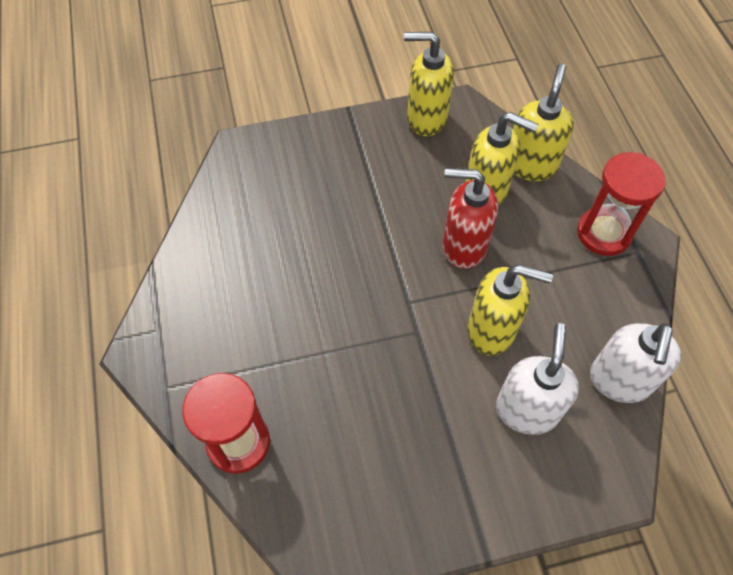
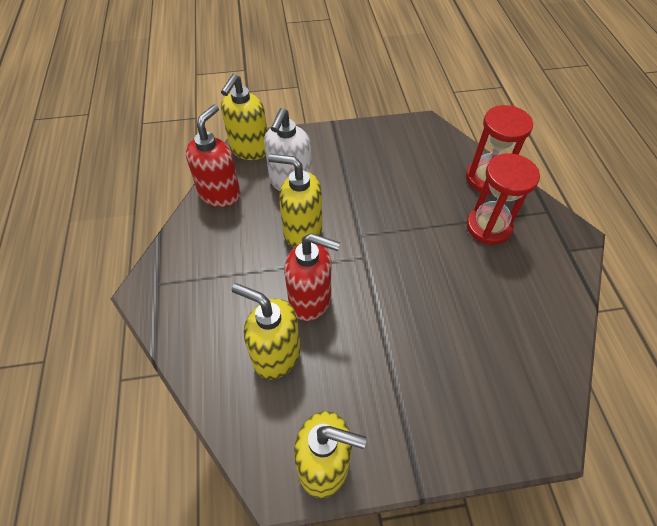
camera: 175 degrees left, 5 degrees down
(531, 165) = (220, 385): yellow soap dispenser -> yellow soap dispenser (249, 149)
(603, 233) = (179, 302): red hourglass -> red hourglass (488, 227)
(619, 381) = (220, 194): white soap dispenser -> red soap dispenser

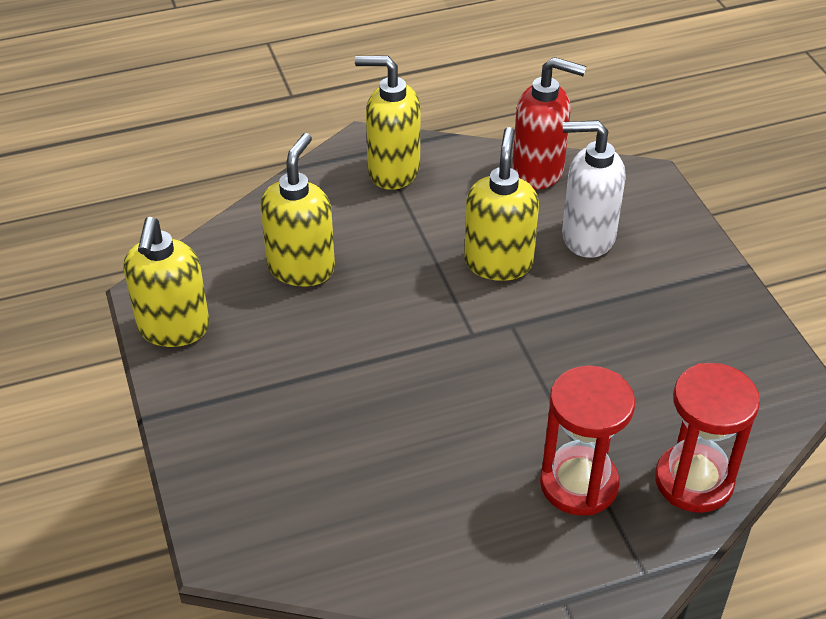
camera: 80 degrees right, 10 degrees down
(249, 149) = (636, 183): yellow soap dispenser -> yellow soap dispenser (393, 171)
(310, 300) = (386, 287): red soap dispenser -> none

